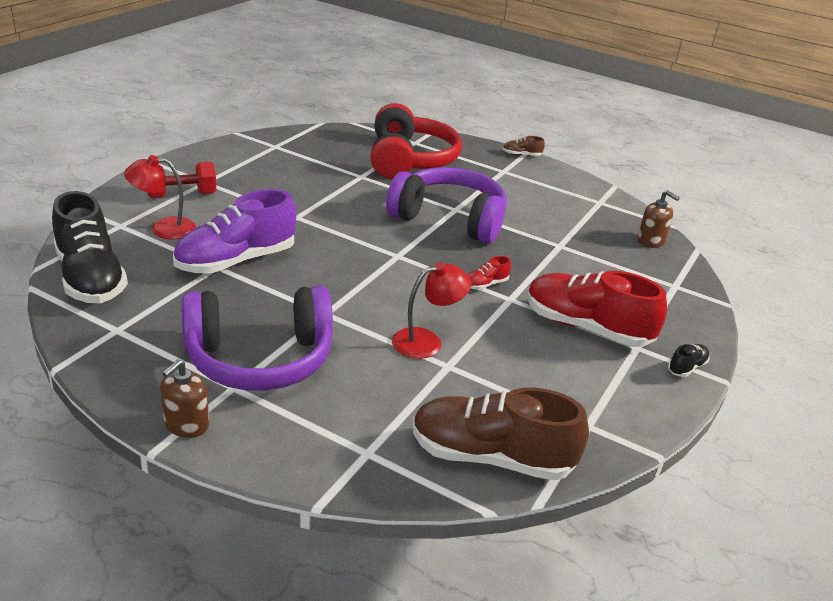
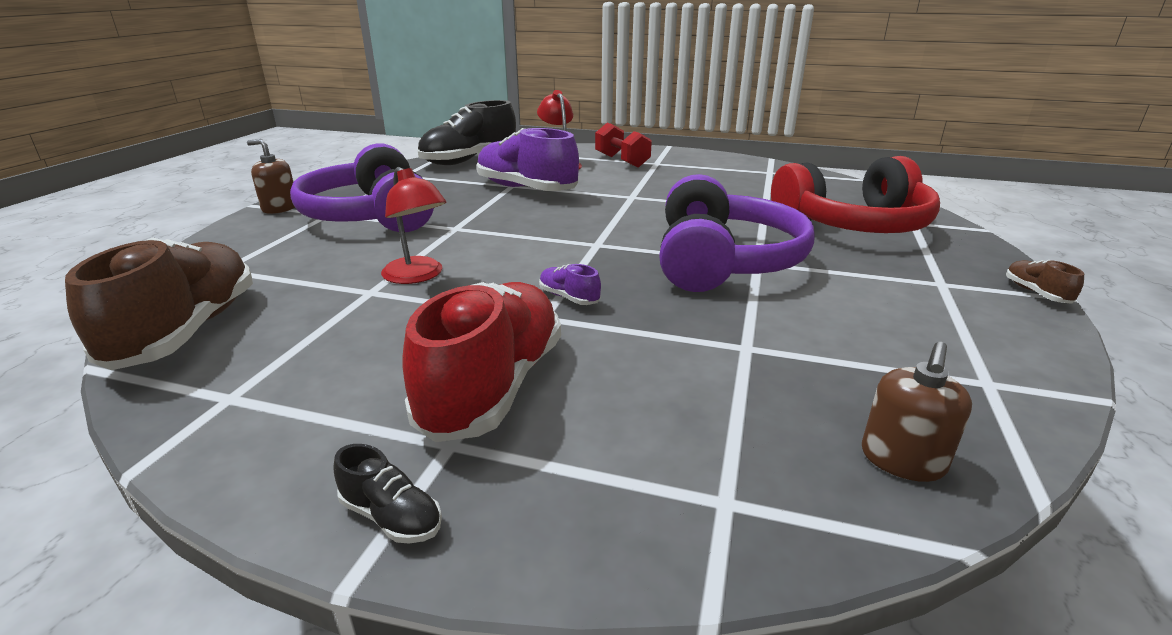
camera: 80 degrees right, 5 degrees down
(485, 284) = (569, 298): red shoe -> purple shoe

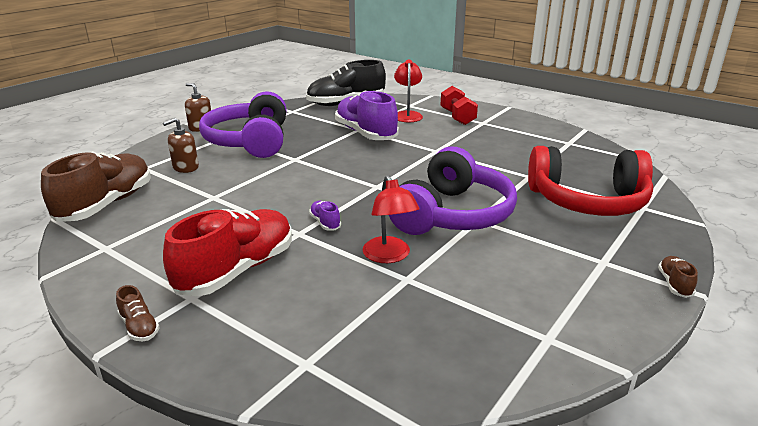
camera: 20 degrees right, 0 degrees up
(391, 517) = (139, 327): black shoe -> brown shoe
(418, 276) = (247, 191): red lamp -> red lamp (389, 256)
(902, 460) = (432, 369): brown soap dispenser -> brown soap dispenser (185, 167)

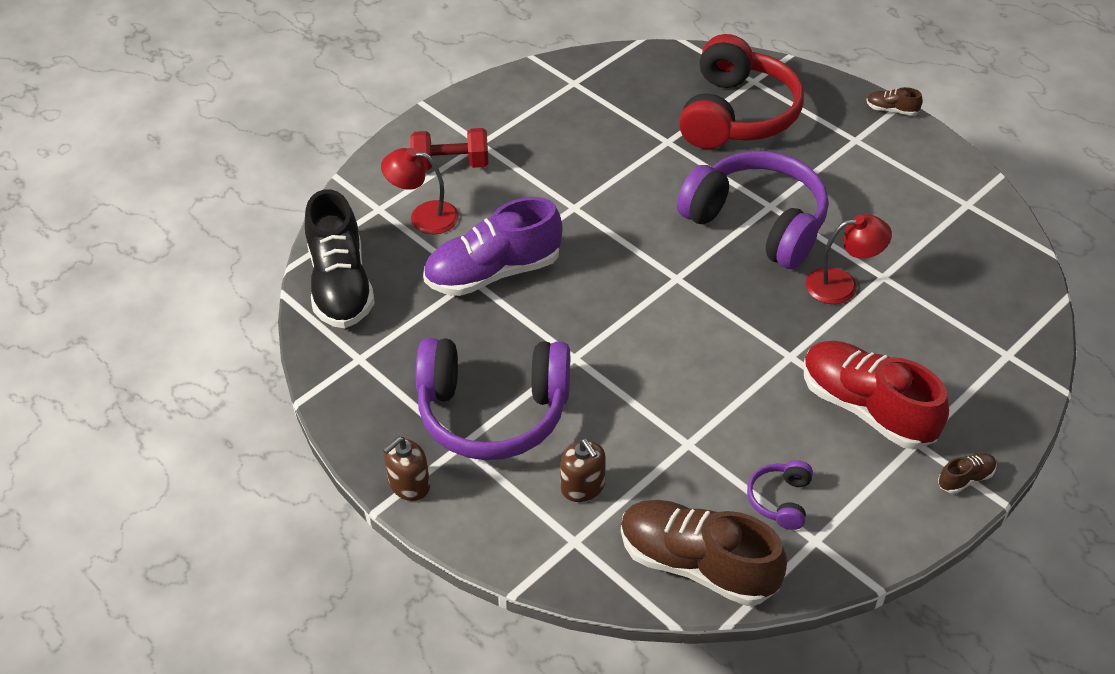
camera: 80 degrees left, 20 degrees up
(150, 232) = (780, 500): none -> purple headphones
(325, 223) = (768, 332): purple shoe -> none

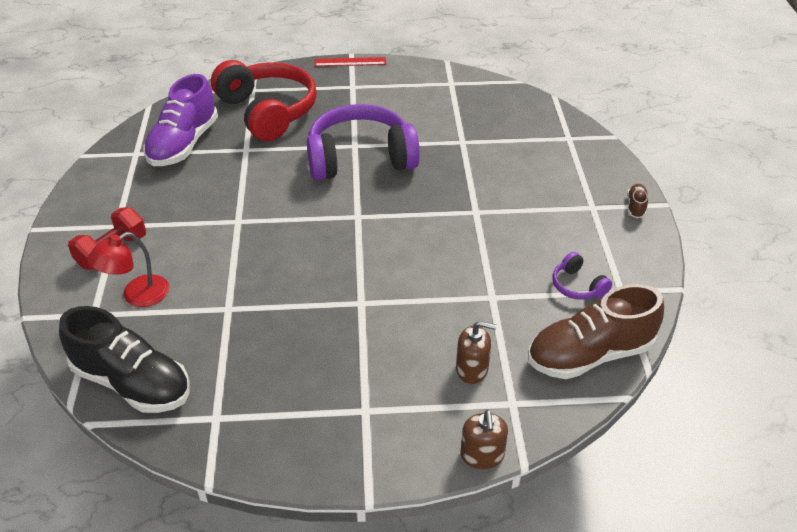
camera: 50 degrees left, 5 degrees down
(409, 485) = (367, 464): brown soap dispenser -> brown soap dispenser (482, 455)
(493, 272) = (237, 294): purple shoe -> purple shoe (183, 144)
(493, 412) = (357, 374): purple headphones -> none
(842, 284) = (448, 159): red lamp -> none
(867, 408) = (548, 208): red shoe -> none
(891, 110) = (350, 62): brown shoe -> red ruler

